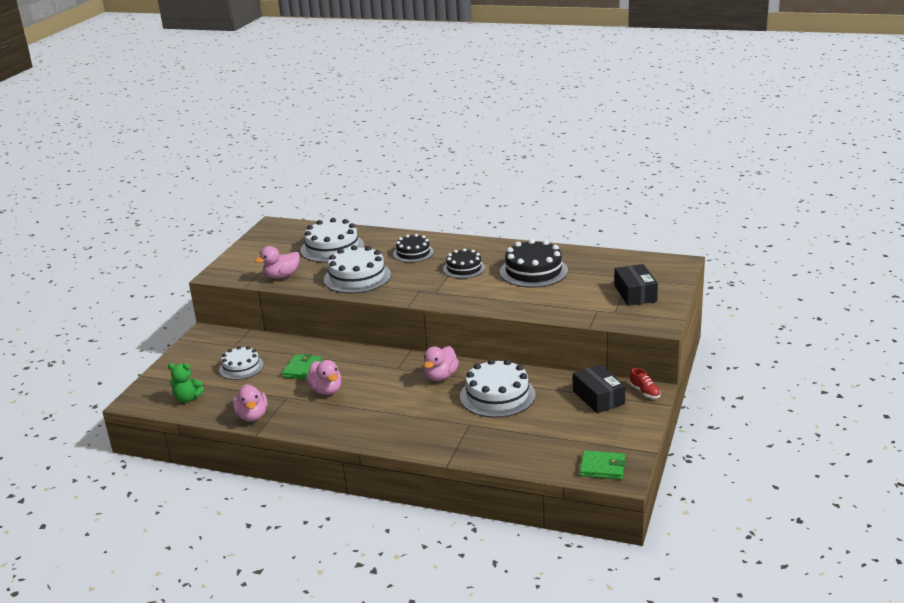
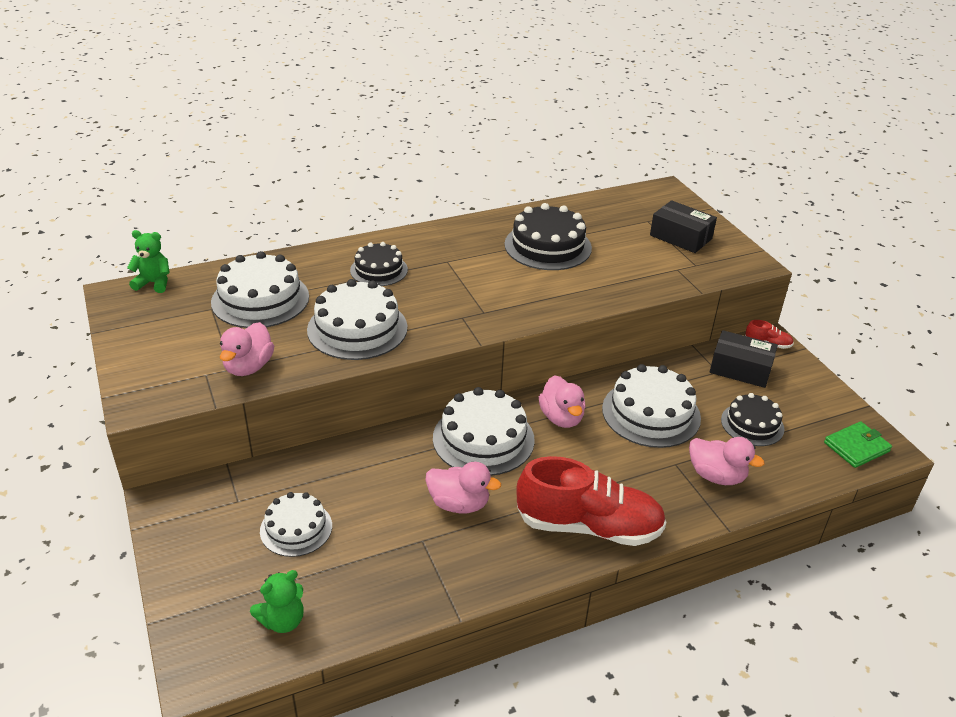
camera: 45 degrees left, 10 degrees up
(252, 416) = (416, 594): pink duck -> pink duck (716, 476)
(295, 225) = (154, 283): none -> green teddy bear
(302, 369) = (385, 489): green wallet -> none
(373, 429) = (588, 526): none -> red shoe
(383, 368) = (483, 439): none -> white cake
(464, 268) = (469, 269): black cake -> black cake (752, 424)

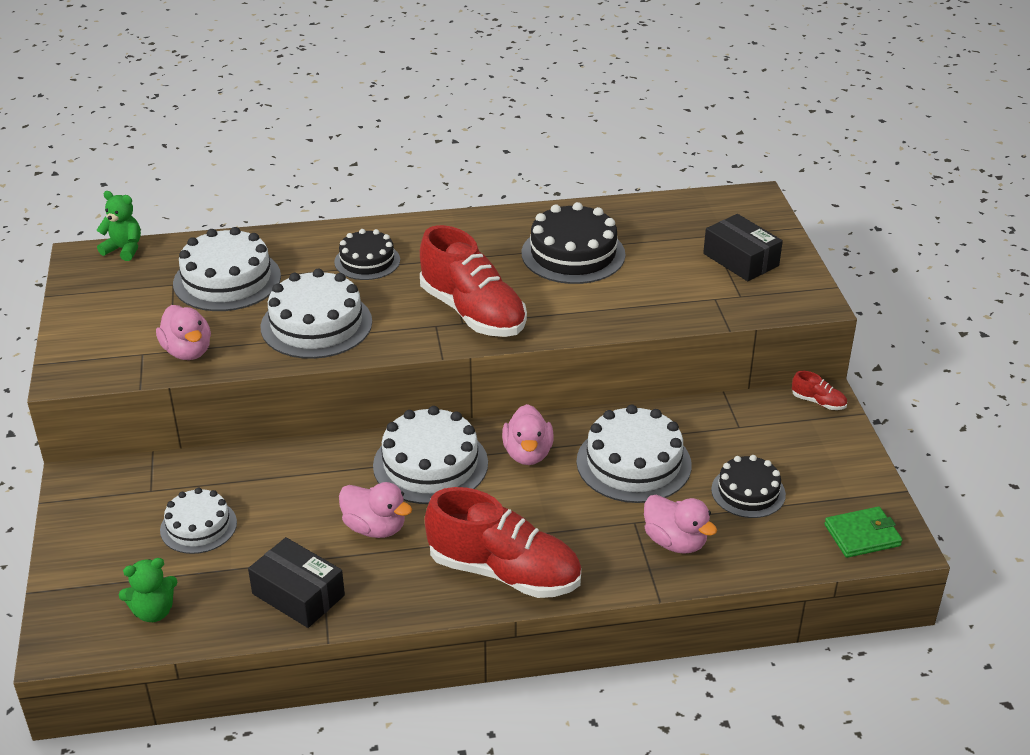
camera: 15 degrees right, 0 degrees up
(248, 367) = (188, 351): pink duck -> pink duck turned 60 degrees counterclockwise
(488, 303) = (472, 312): none -> red shoe
(740, 369) = (768, 427): black box -> black box (298, 594)

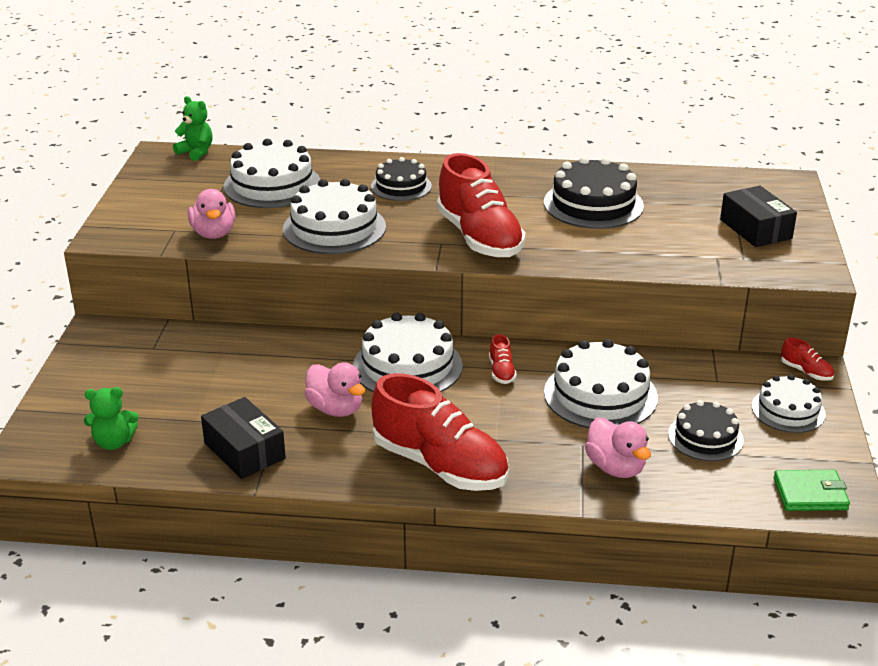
camera: 15 degrees right, 5 degrees down
(198, 526) = (181, 382): white cake -> white cake (788, 410)
(528, 454) = (501, 372): pink duck -> red shoe

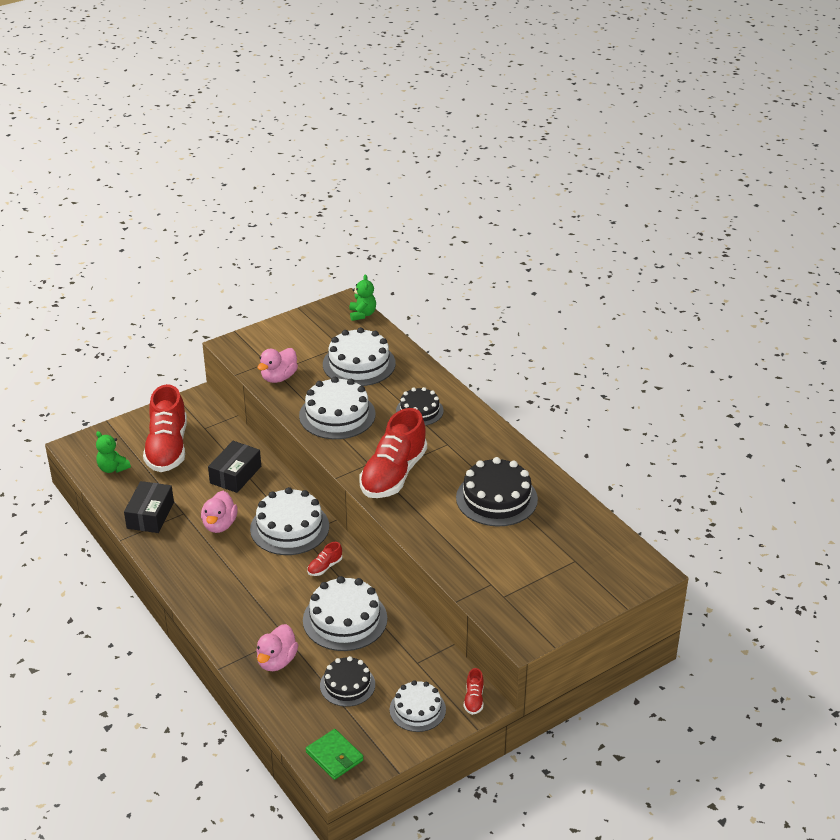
camera: 50 degrees right, 5 degrees up
(439, 465) = (209, 591): red shoe -> red shoe (167, 448)
(755, 229) = (553, 585): black box -> black box (235, 475)

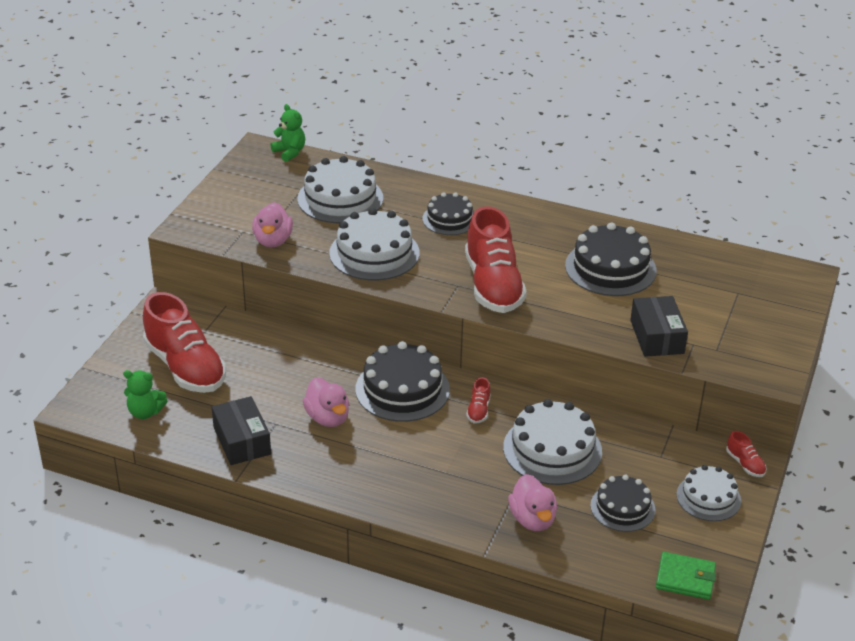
camera: 35 degrees left, 0 degrees up
(235, 475) = (289, 363): black box -> black box (657, 337)
(289, 527) = (402, 389): white cake -> black cake

